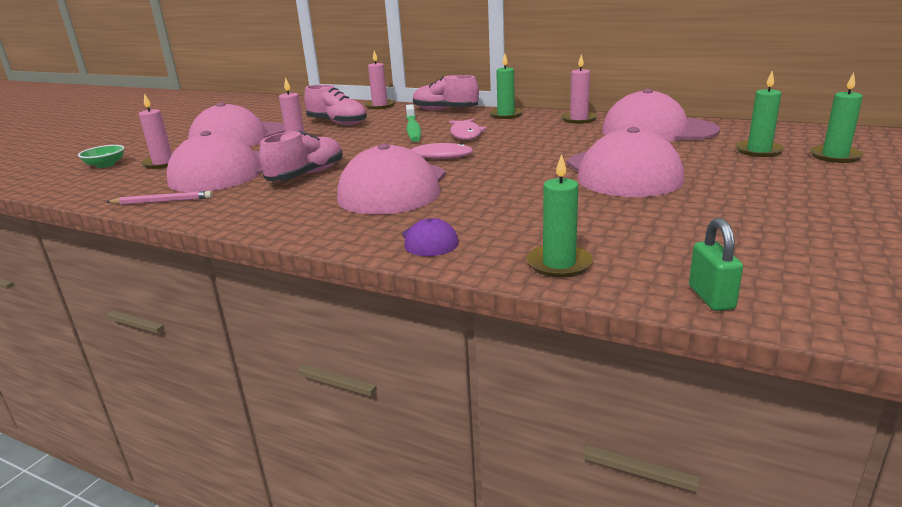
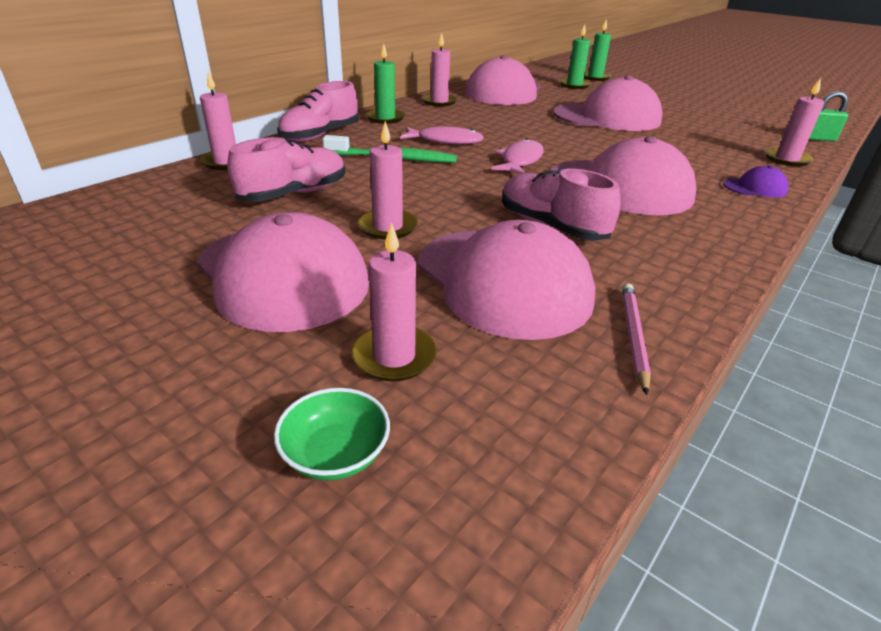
camera: 80 degrees left, 10 degrees up
(559, 264) = (786, 159): green candle -> pink candle

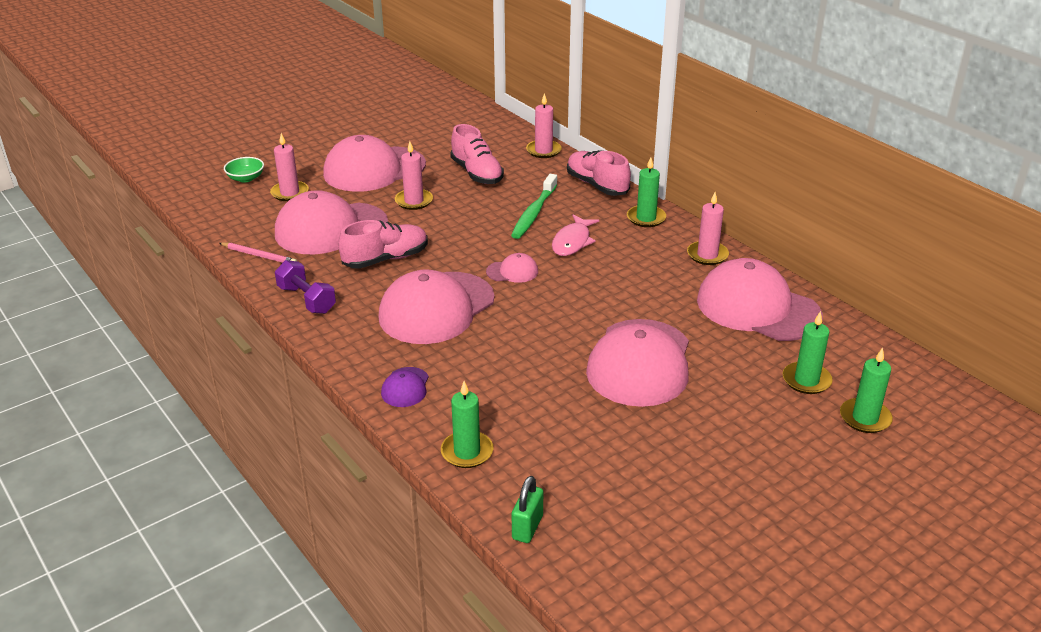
camera: 105 degrees right, 0 degrees up
(520, 161) = (512, 271): pink fish -> pink cap
(693, 265) = (306, 300): none -> purple dumbbell
(786, 159) = (467, 452): pink candle -> green candle

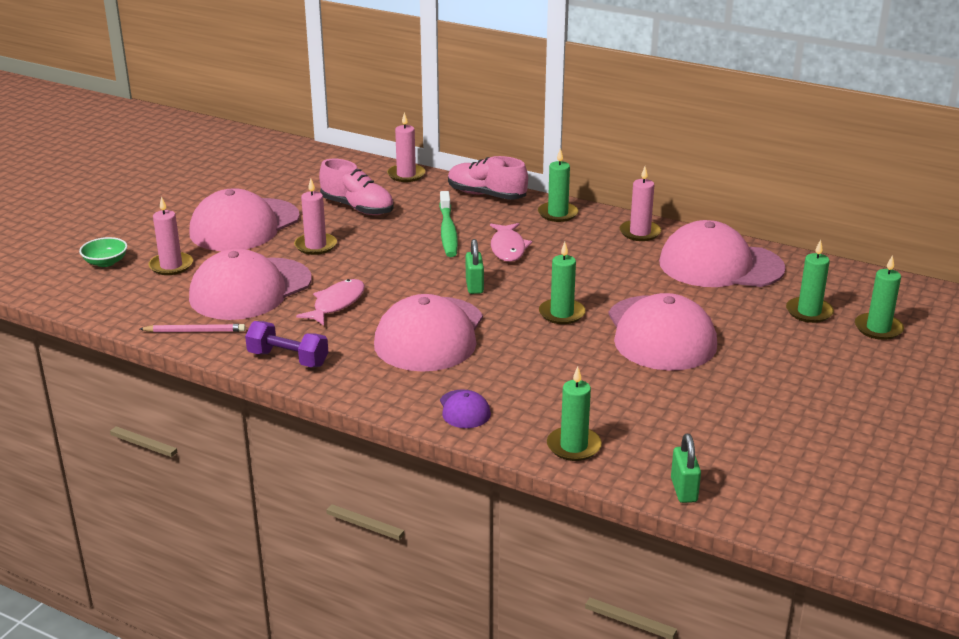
camera: 25 degrees left, 5 degrees down
(386, 259) = (336, 304): pink shoe -> pink fish
(512, 271) = (474, 286): pink cap -> green padlock
(566, 318) = (562, 314): none -> green candle

